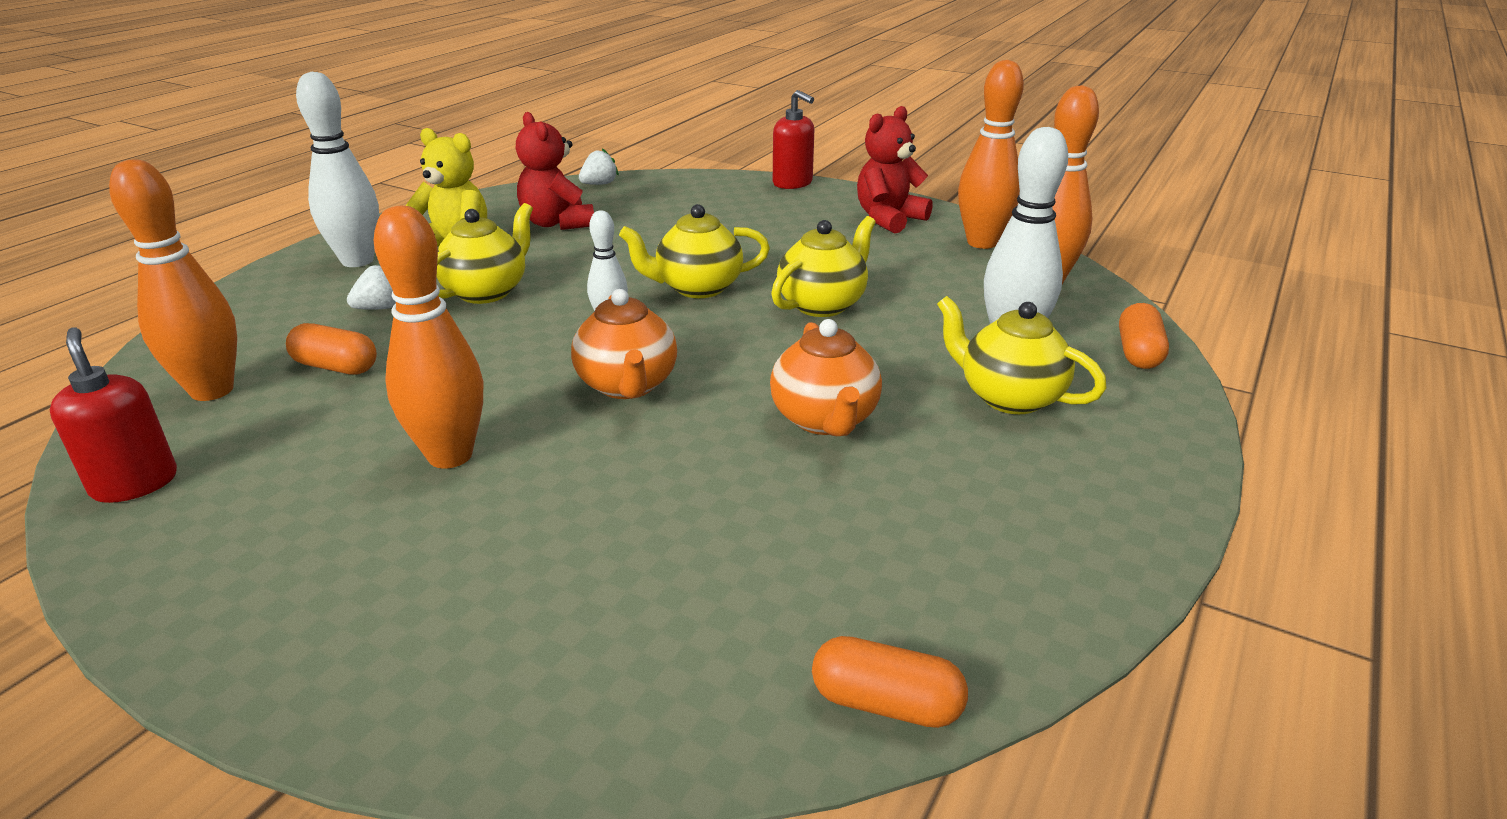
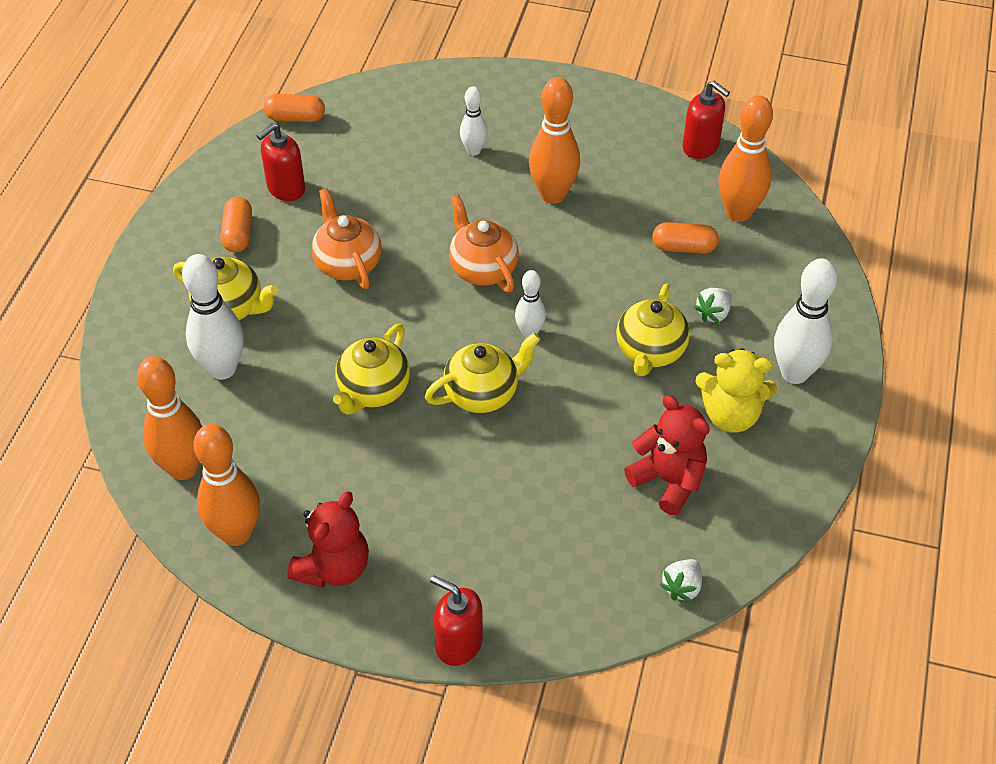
camera: 165 degrees right, 20 degrees up
(528, 551) = (473, 150): none -> white bowling pin
(918, 545) = (286, 189): none -> red soap dispenser
(1138, 353) = (129, 376): orange capsule -> orange capsule (238, 234)

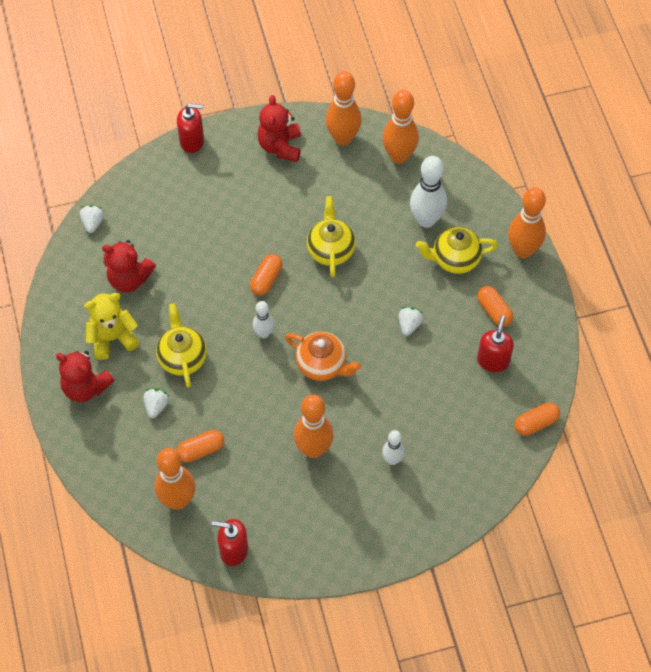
camera: 150 degrees right, 10 degrees up
(142, 280) = (523, 250): none -> orange bowling pin
(347, 263) = (409, 325): orange teapot -> white strawberry
(483, 393) = (266, 279): yellow teapot -> orange capsule
(794, 373) = (85, 387): white bowling pin -> red teddy bear

